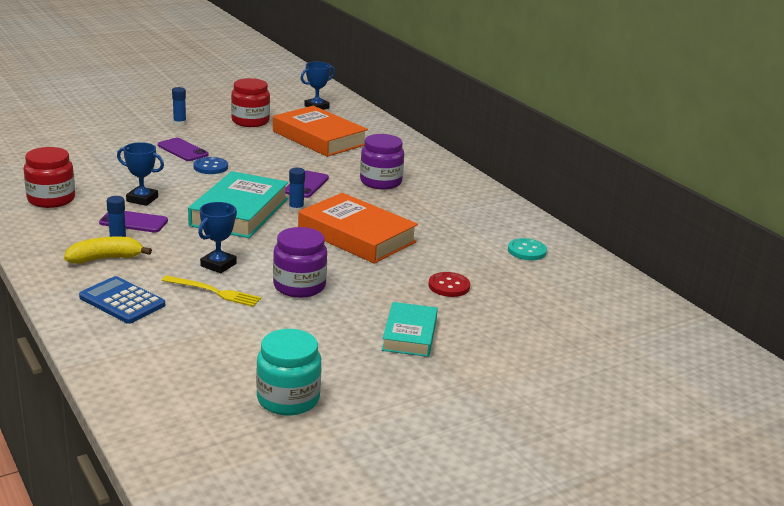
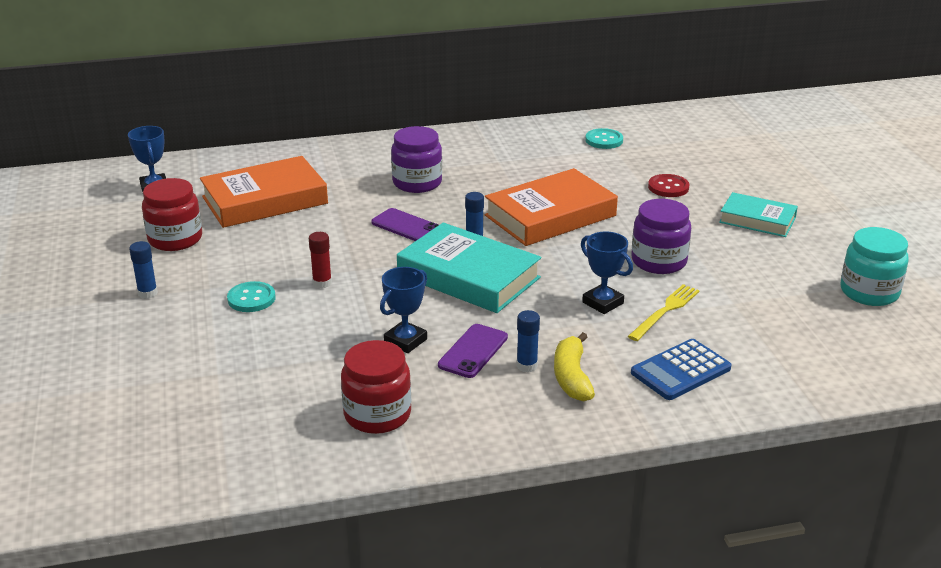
camera: 70 degrees left, 5 degrees up
(182, 150) = (251, 299): purple phone -> turquoise button
(210, 167) = (322, 283): blue button -> red glue stick

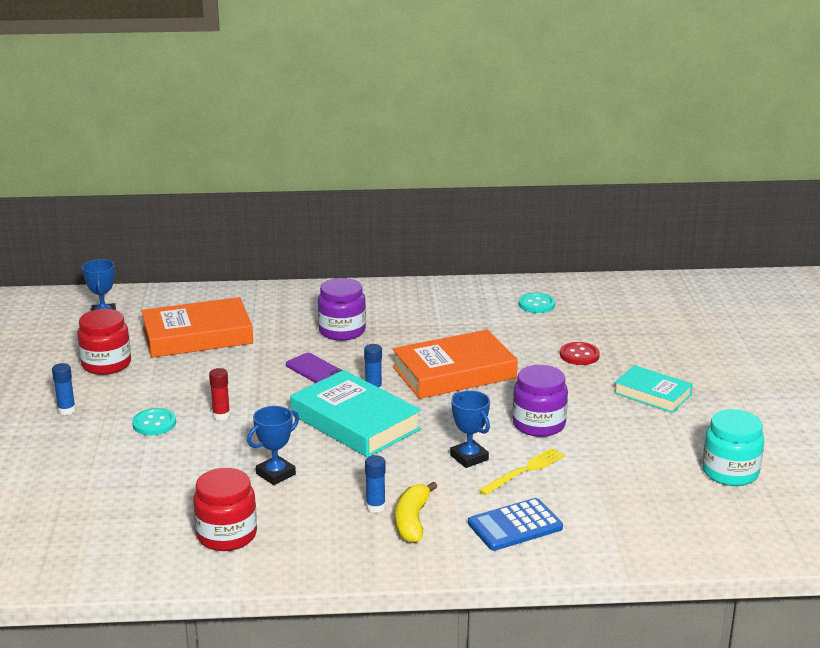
camera: 10 degrees right, 5 degrees down
(473, 351) = (332, 489): purple phone -> none

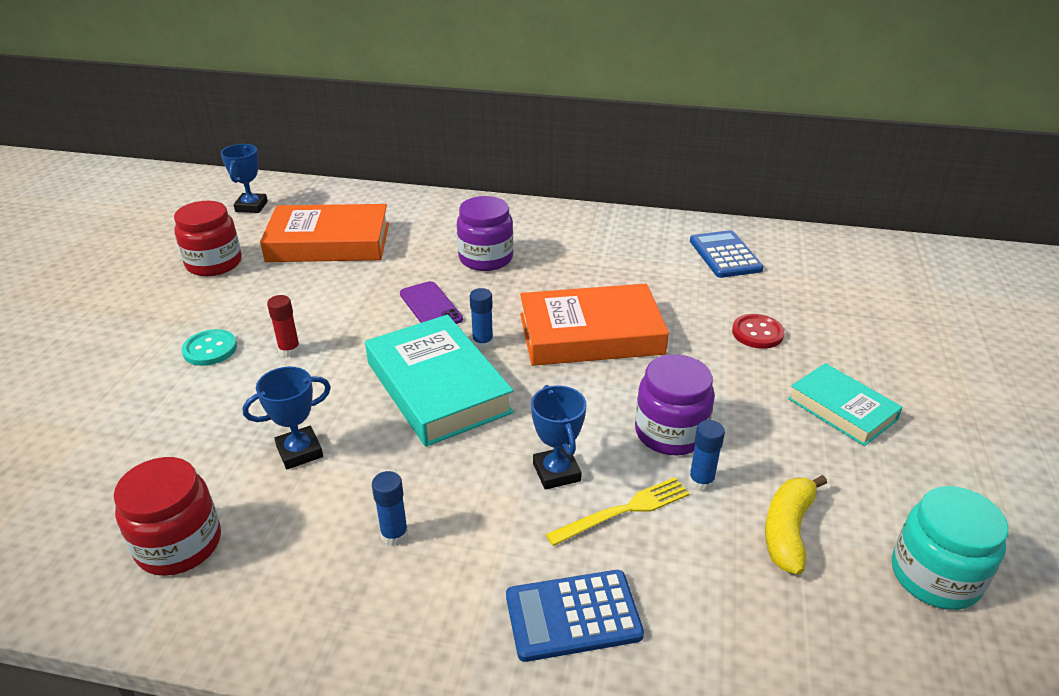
camera: 15 degrees right, 10 degrees up
(66, 410) = (132, 315): blue glue stick -> blue glue stick (701, 482)
(412, 521) = (431, 573): yellow banana -> yellow banana (787, 530)
(536, 304) = (725, 255): turquoise button -> blue calculator

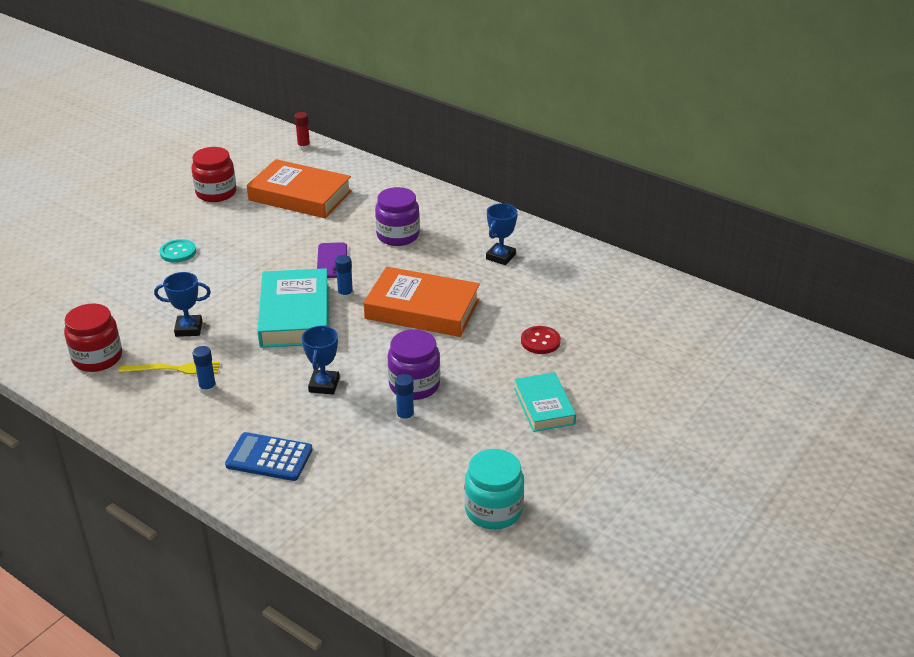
camera: 25 degrees right, 0 degrees up
(251, 206) = (267, 154): blue trophy -> blue trophy (500, 257)
(289, 351) = (223, 266): red glue stick -> red glue stick (304, 147)
(623, 511) = (344, 418): yellow fork -> yellow fork (173, 369)
(725, 255) = (578, 279): blue calculator -> none
(787, 530) = (431, 459): yellow banana -> none

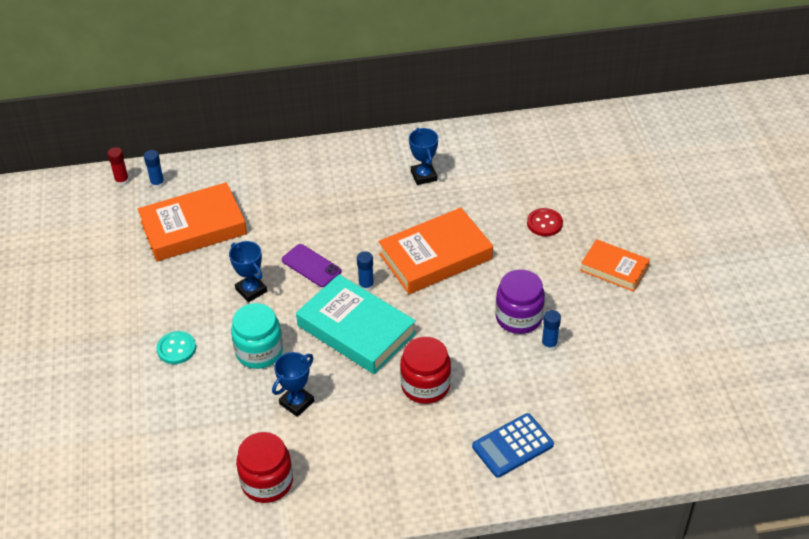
camera: 45 degrees left, 10 degrees up
(173, 369) = (340, 441): yellow fork -> none
(208, 389) = (390, 435): blue glue stick -> blue glue stick (157, 184)
(216, 193) = (117, 274): red jar -> red jar (425, 385)
(324, 385) = (463, 365): blue trophy -> blue trophy (251, 290)
(398, 235) = (326, 210): purple jar -> none
(493, 510) = (689, 362): turquoise jar -> turquoise jar (259, 351)
(544, 406) = (614, 268): turquoise book -> orange book

